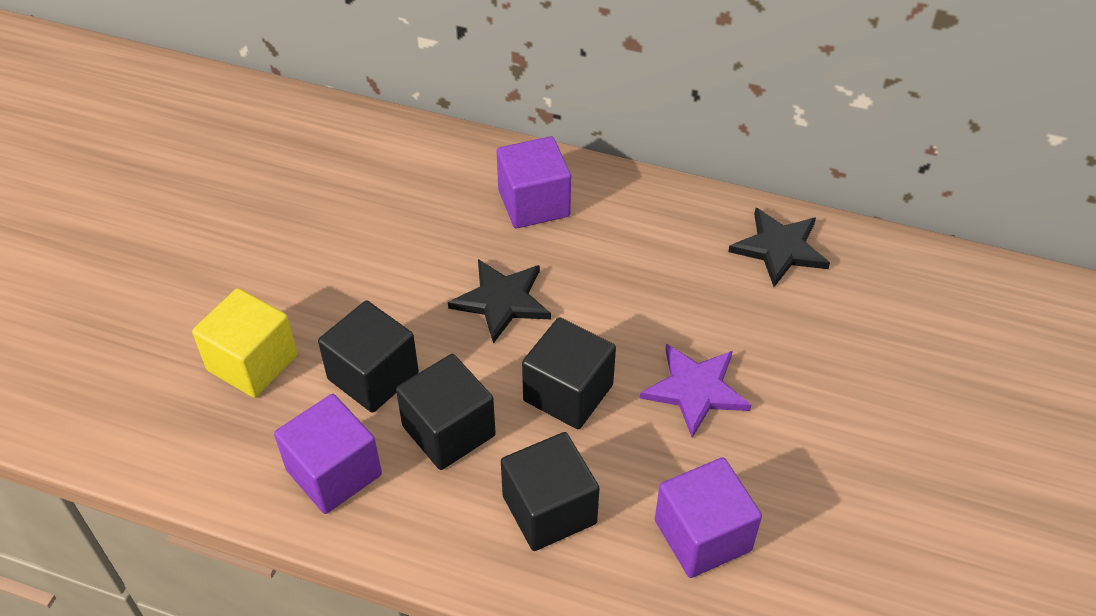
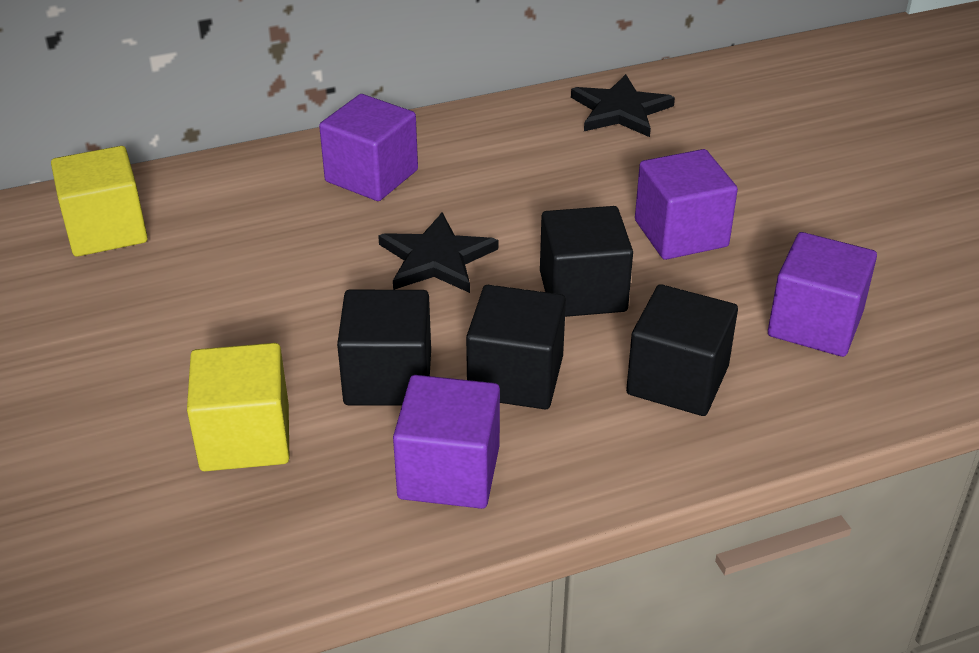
camera: 40 degrees left, 10 degrees down
(331, 151) = (106, 230): none -> yellow cube
(695, 390) = (681, 233): purple star -> purple cube

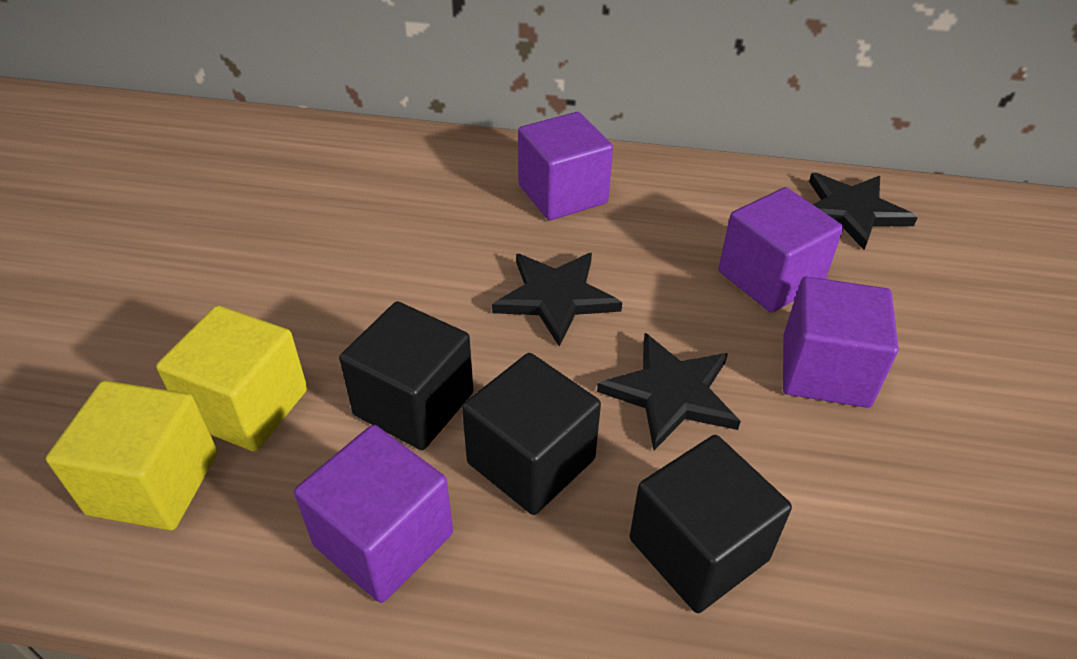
camera: 30 degrees right, 5 degrees up
(106, 230) = (315, 165): yellow cube -> yellow cube (154, 483)
(583, 291) = (671, 393): black cube -> black star
(815, 324) = (915, 555): purple cube -> purple cube (770, 278)

